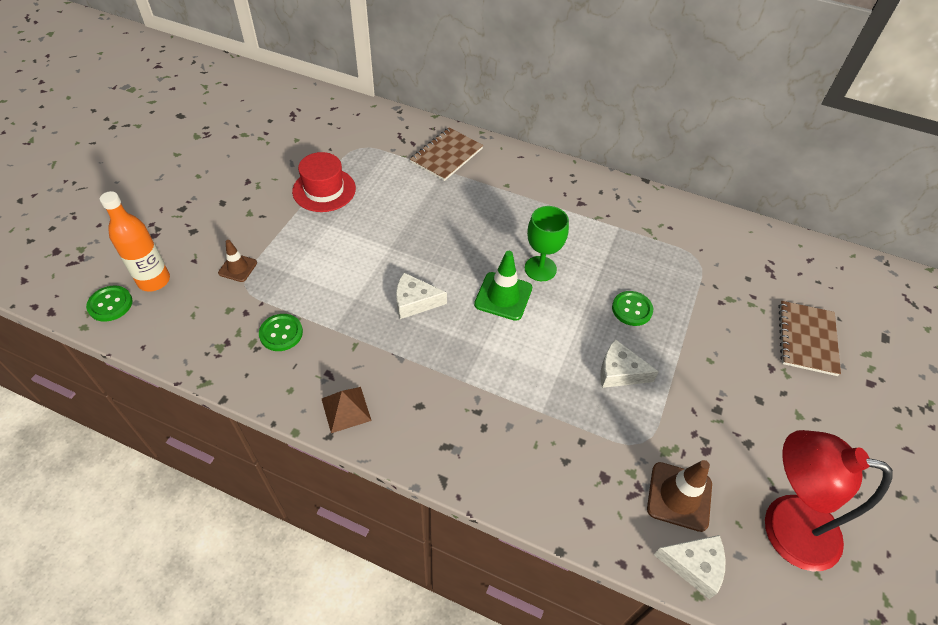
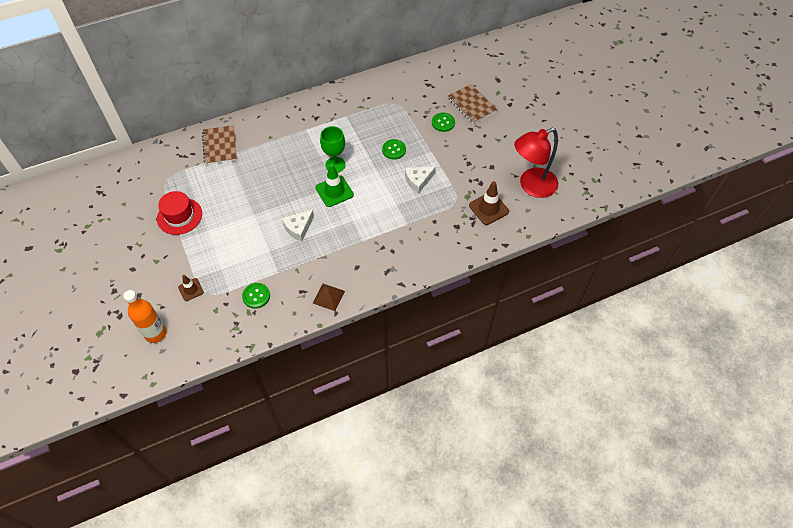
camera: 45 degrees left, 5 degrees up
(110, 304) = (150, 363): green button -> green button (443, 123)
(694, 565) = (517, 227): white cheese -> none

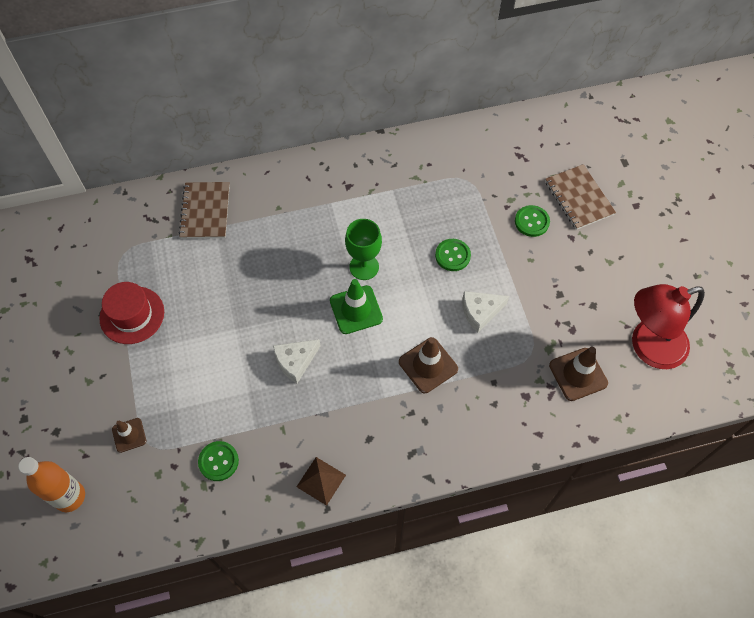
camera: 10 degrees right, 5 degrees up
(389, 217) = (428, 365): none -> brown traffic cone

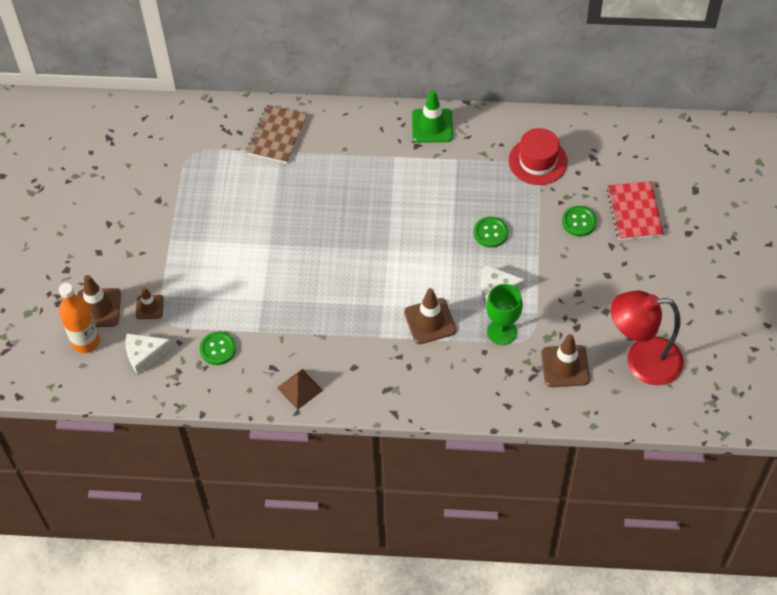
camera: 20 degrees right, 5 degrees down
(72, 453) = (98, 308): none -> brown traffic cone
(132, 315) = (183, 209): red hat -> red hat (537, 161)
(295, 361) = (312, 286): white cheese -> white cheese (144, 355)
(356, 310) = (383, 257): green traffic cone -> green traffic cone (432, 126)
(364, 267) = (404, 221): green goblet -> green goblet (502, 332)
(579, 198) = (634, 212): brown notebook -> red notebook

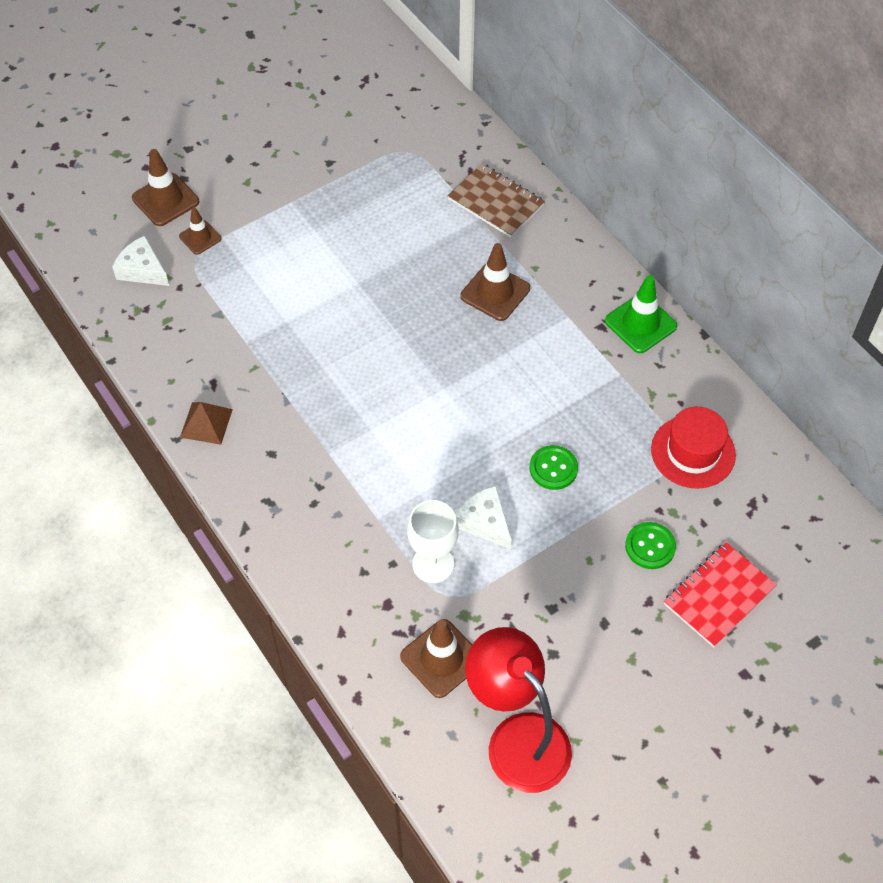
camera: 50 degrees right, 0 degrees up
(86, 342) = (120, 216): orange bottle -> none
(218, 349) = (197, 323): green button -> none
(277, 135) = (495, 202): brown notebook -> brown notebook turned 60 degrees clockwise
(430, 321) = (387, 485): brown traffic cone -> brown traffic cone (495, 292)
(502, 332) = (433, 564): green goblet -> white goblet

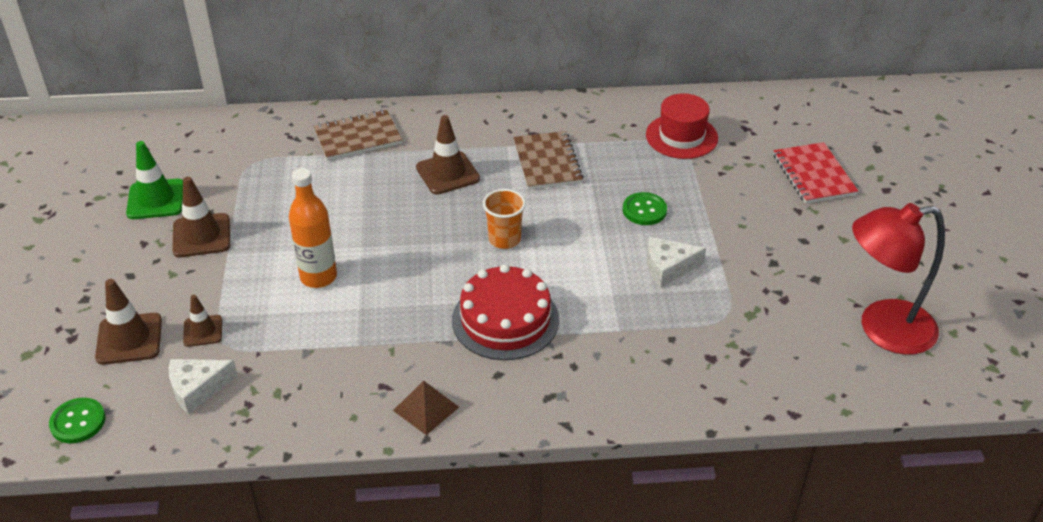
camera: 60 degrees left, 15 degrees down
(303, 275) = (318, 277): none -> orange bottle
(337, 428) = (505, 320): none -> red cake
(433, 564) = (688, 314): white goblet -> none
(436, 378) = (504, 239): none -> orange cup
(441, 658) = (784, 345): brown traffic cone -> brown traffic cone (201, 236)
(567, 359) = (547, 162): none -> brown notebook
(640, 324) = (546, 114): green traffic cone -> green traffic cone (156, 199)
(650, 546) = (750, 190): green button -> green button (78, 422)

